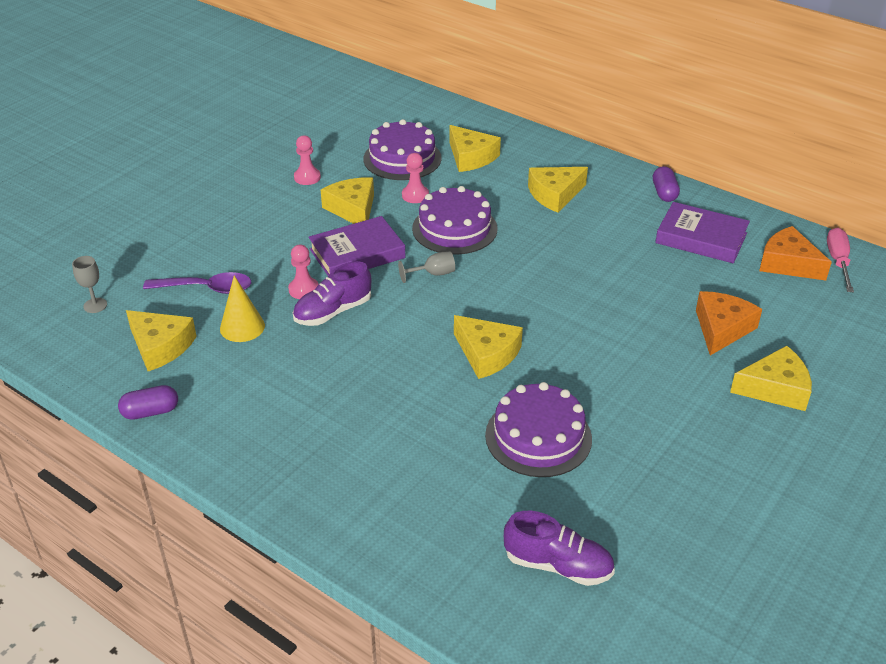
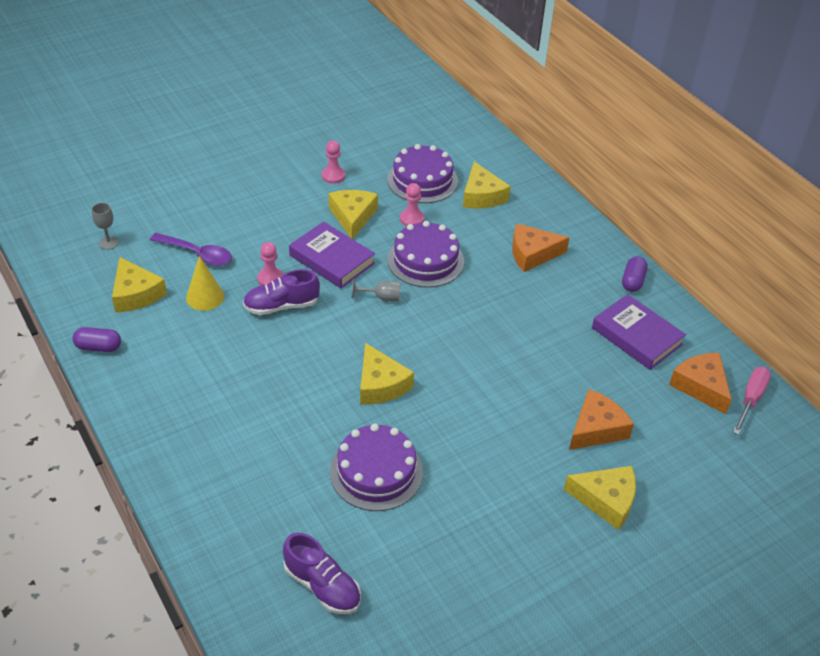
camera: 20 degrees right, 5 degrees up
(357, 254) = (331, 259): purple book -> purple book turned 45 degrees clockwise
(554, 195) = (532, 254): yellow cheese -> orange cheese

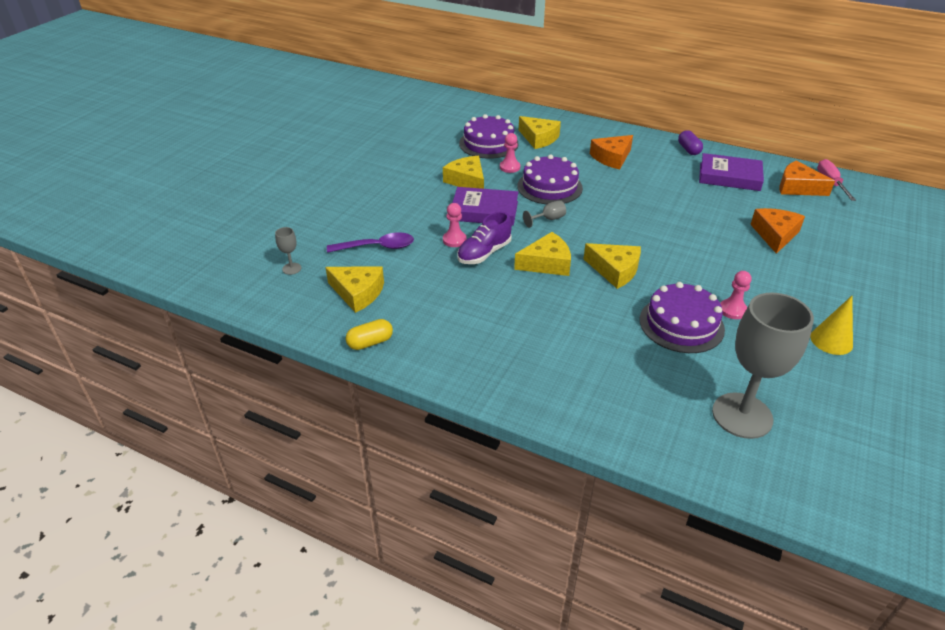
camera: 30 degrees left, 5 degrees down
(98, 347) = (370, 342): purple capsule -> yellow capsule
(205, 297) = (418, 272): yellow cone -> yellow cone (831, 340)
(322, 586) = (742, 415): purple shoe -> grey goblet
(333, 176) = (422, 162): pink pawn -> pink pawn (732, 310)
(606, 500) = (833, 271): yellow cheese -> yellow cheese (547, 263)

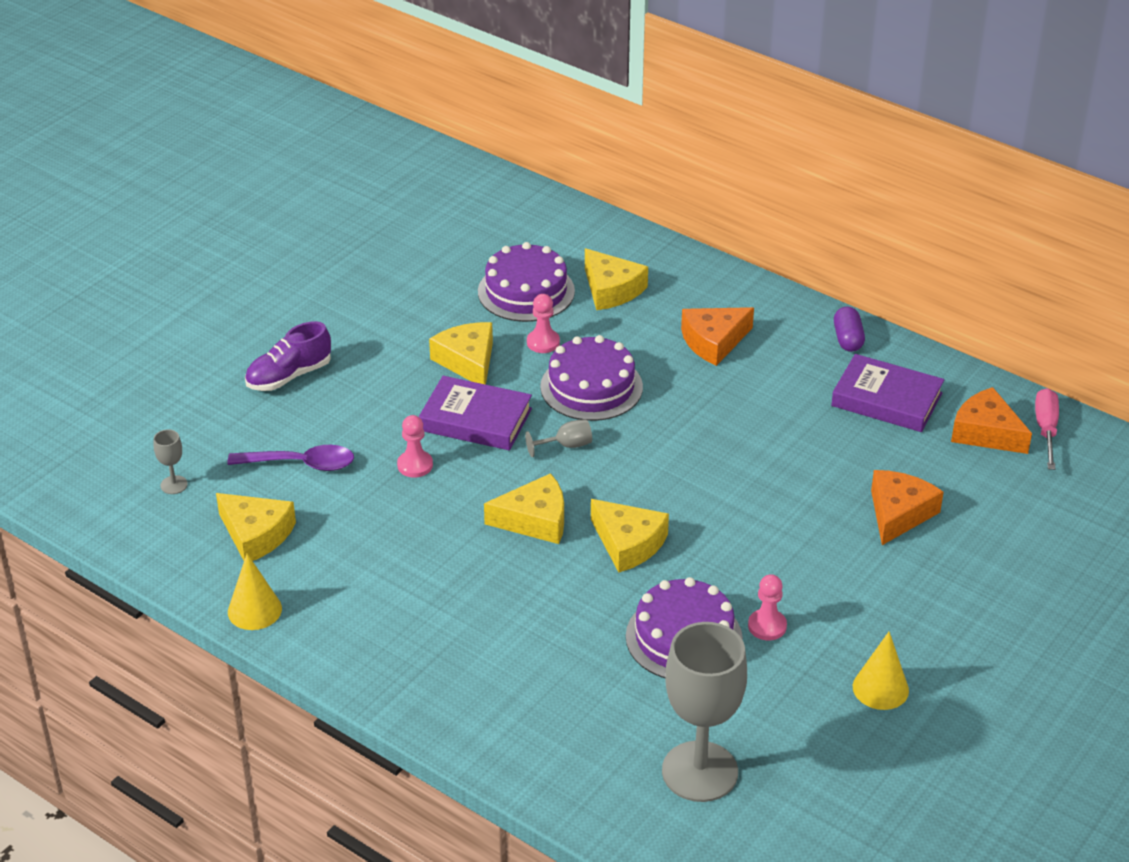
camera: 10 degrees right, 0 degrees up
(370, 342) = (254, 610): yellow capsule -> yellow cone
(484, 253) = (450, 493): purple shoe -> purple shoe (289, 376)

